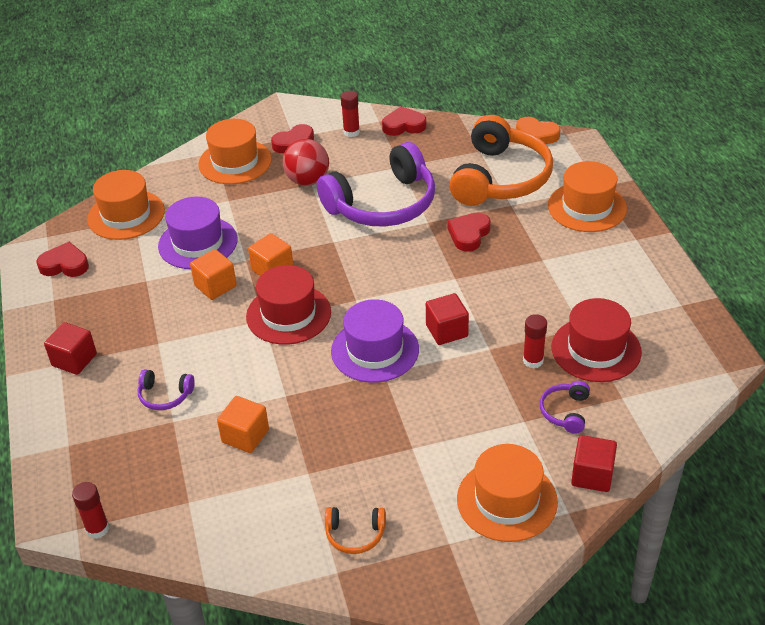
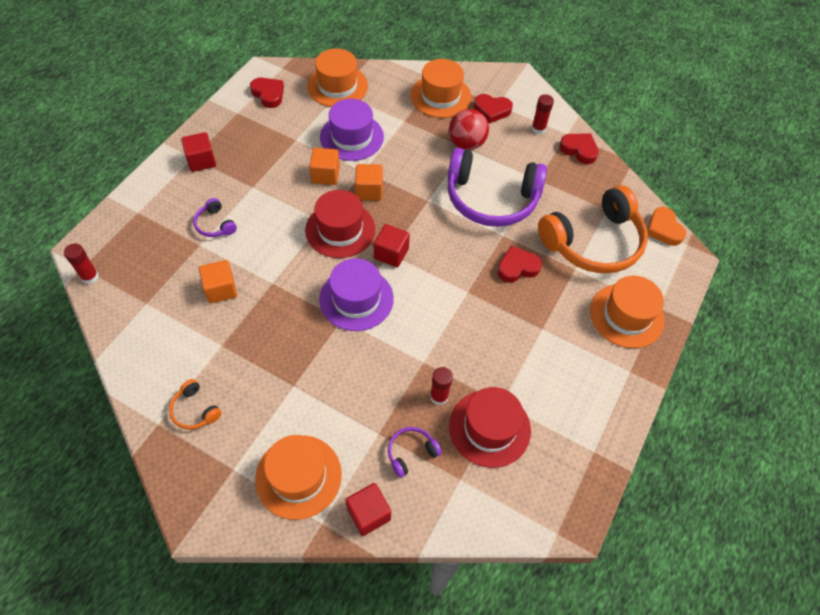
camera: 40 degrees right, 15 degrees up
(446, 331) = (414, 325): red cube -> red cube (391, 253)

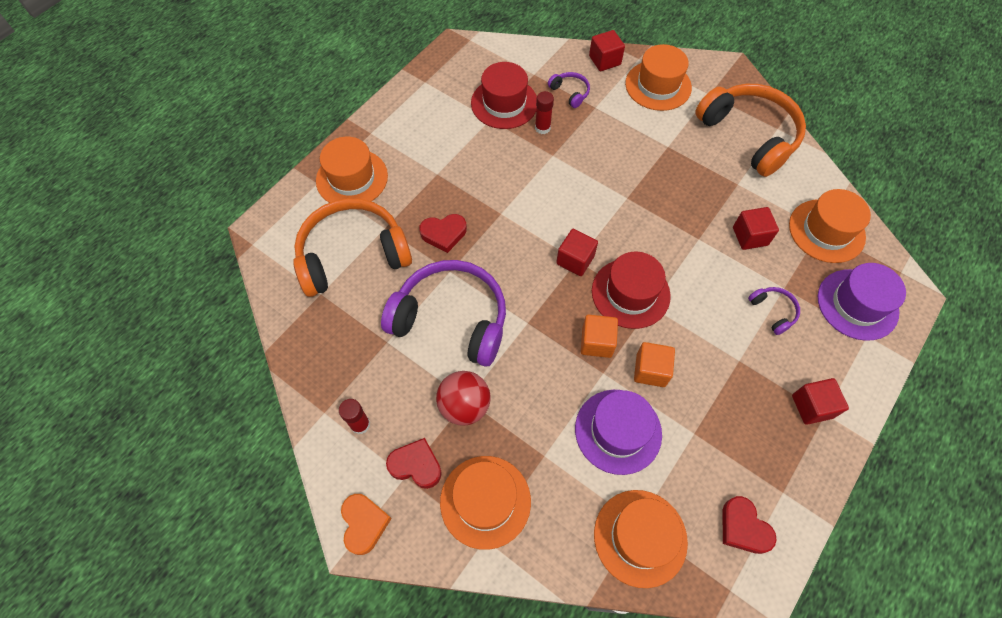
camera: 170 degrees left, 5 degrees up
(90, 277) = (889, 261): red glue stick -> none
(141, 301) = (826, 231): none -> orange hat
(195, 410) = (749, 135): orange headphones -> orange headphones, size x2.39
(221, 289) = (750, 236): orange cube -> red cube
(356, 299) = (613, 215): purple hat -> purple hat (857, 304)
(411, 453) = (570, 92): purple headphones -> purple headphones turned 105 degrees counterclockwise
(579, 150) = (318, 383): red heart -> none
(663, 229) = (268, 263): orange heart -> orange heart (364, 524)

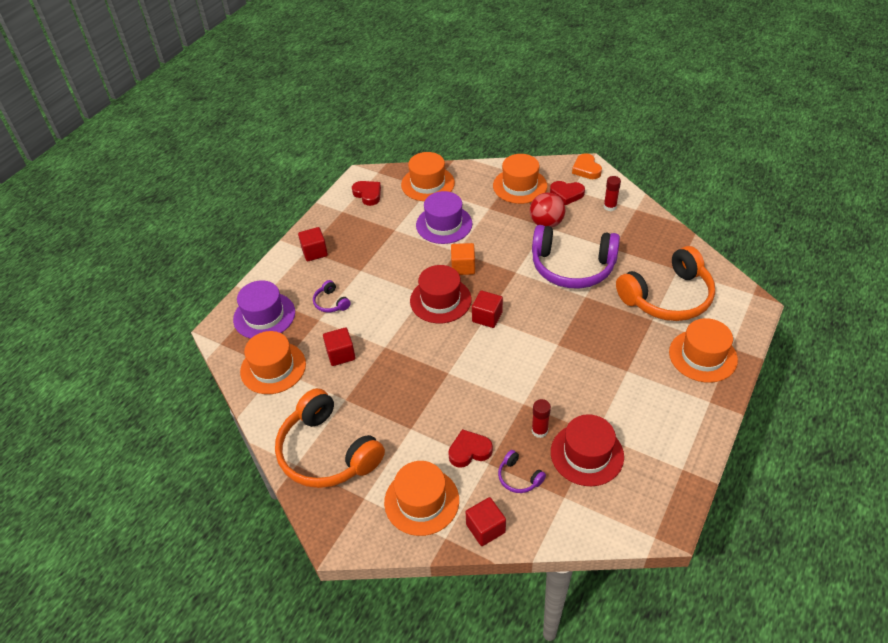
camera: 175 degrees right, 15 degrees down
(444, 234) = (600, 322): red heart -> red heart (469, 451)
(650, 370) = (423, 257): orange cube -> none

